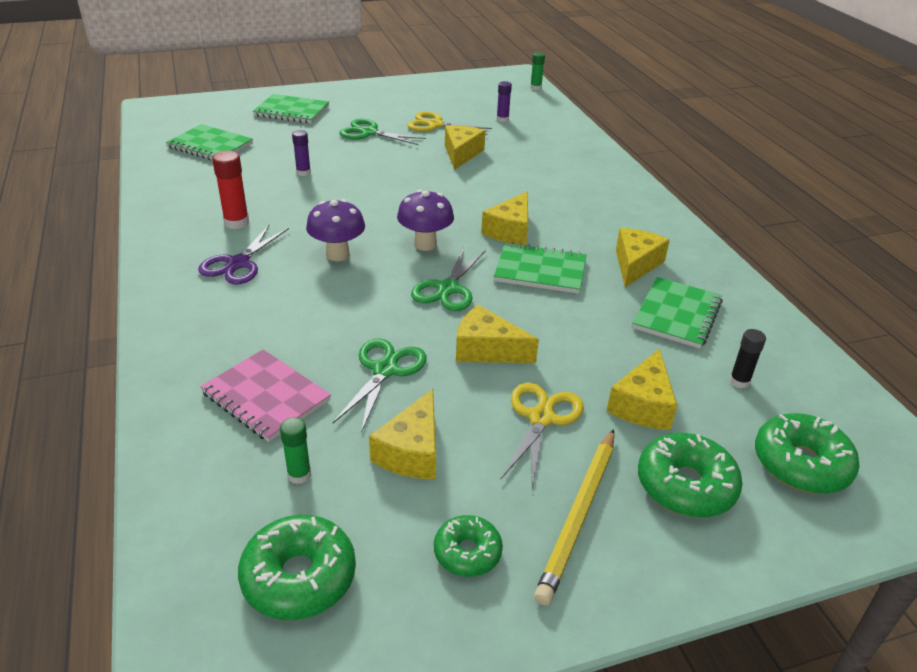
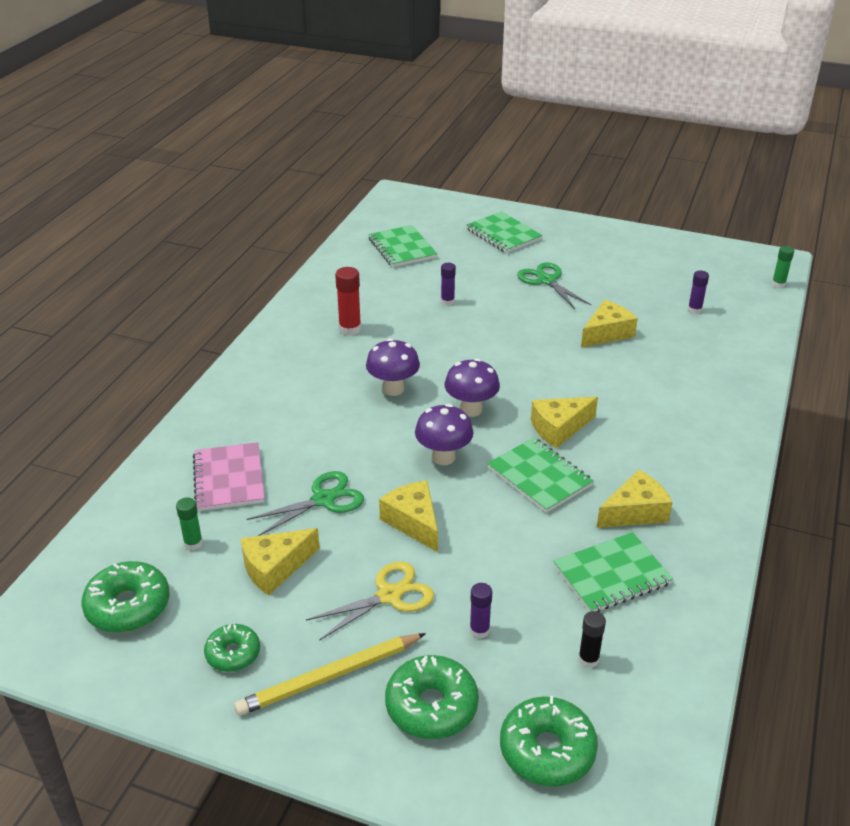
camera: 40 degrees right, 0 degrees up
(238, 263) = (315, 365): purple scissors -> none
(435, 125) = (618, 293): yellow scissors -> none
(448, 289) = (443, 457): green scissors -> purple mushroom
(643, 405) = (479, 630): yellow cheese -> purple glue stick

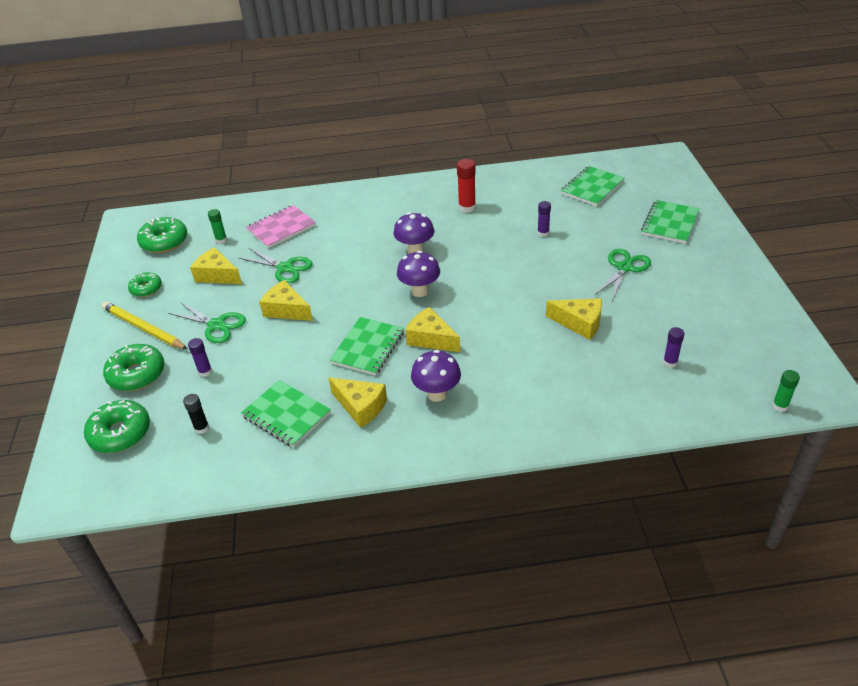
camera: 65 degrees right, 5 degrees up
(389, 595) = (216, 325): yellow scissors -> green scissors
(413, 522) = (286, 310): yellow cheese -> yellow cheese turned 90 degrees counterclockwise
(443, 457) = (358, 298): purple mushroom -> purple mushroom (437, 394)

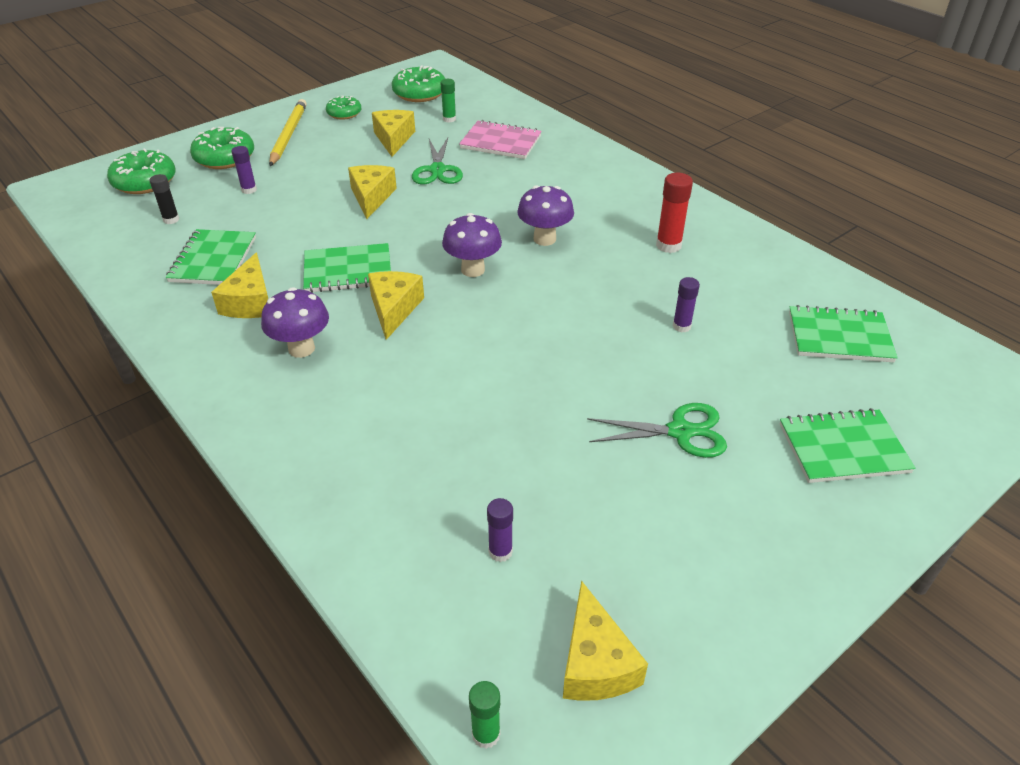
camera: 55 degrees right, 0 degrees up
(216, 325) = (319, 169): green scissors -> none
(579, 323) = (517, 425): yellow cheese -> yellow cheese (595, 662)

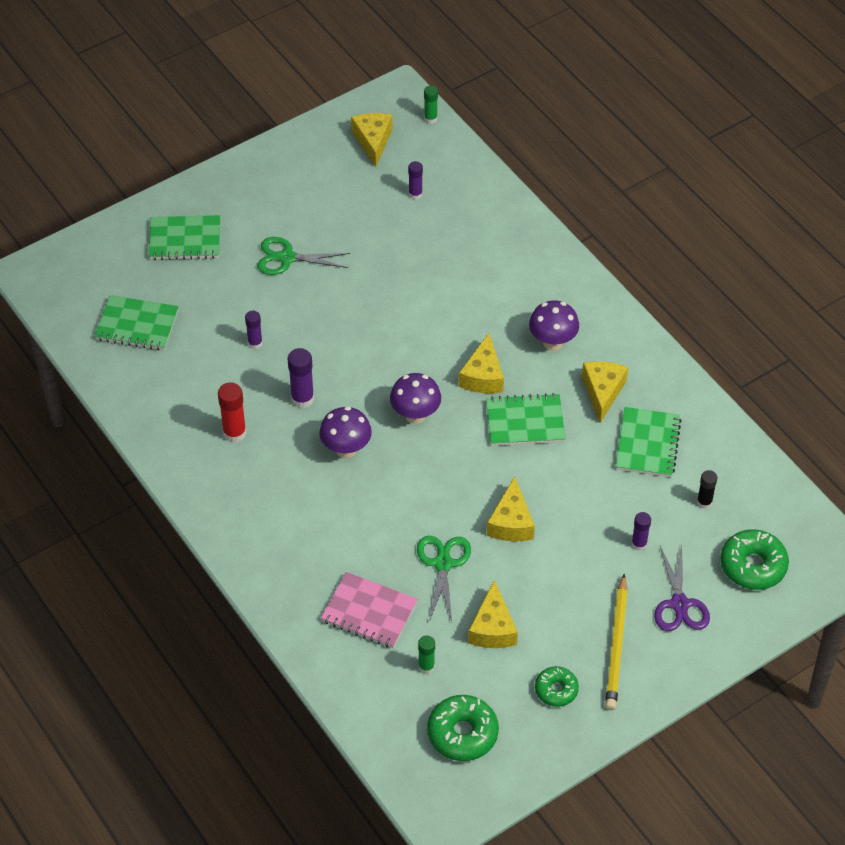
camera: 175 degrees left, 10 degrees up
(224, 158) = (680, 604): green donut -> purple scissors
(604, 277) = (302, 399): none -> purple glue stick

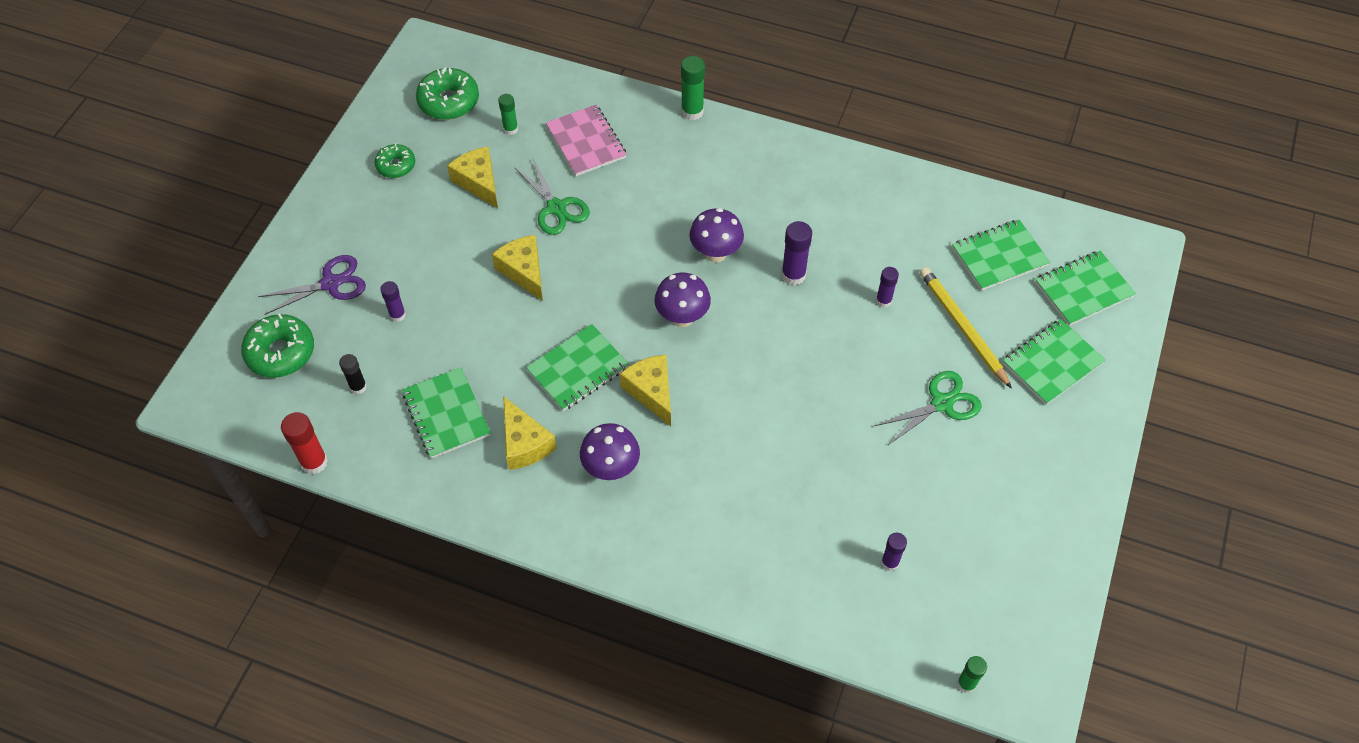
camera: 145 degrees right, 5 degrees up
(106, 270) = (1083, 289): none -> green notebook
(234, 433) = (820, 214): red glue stick -> red glue stick (314, 462)
(251, 587) = (692, 112): none -> green glue stick
(369, 612) = (586, 142): pink notebook -> pink notebook turned 75 degrees clockwise
(373, 141) = (996, 605): yellow cheese -> none
(616, 645) = (367, 222): yellow pencil -> yellow pencil (963, 328)
(680, 604) = (331, 283): purple scissors -> purple scissors turned 105 degrees clockwise

